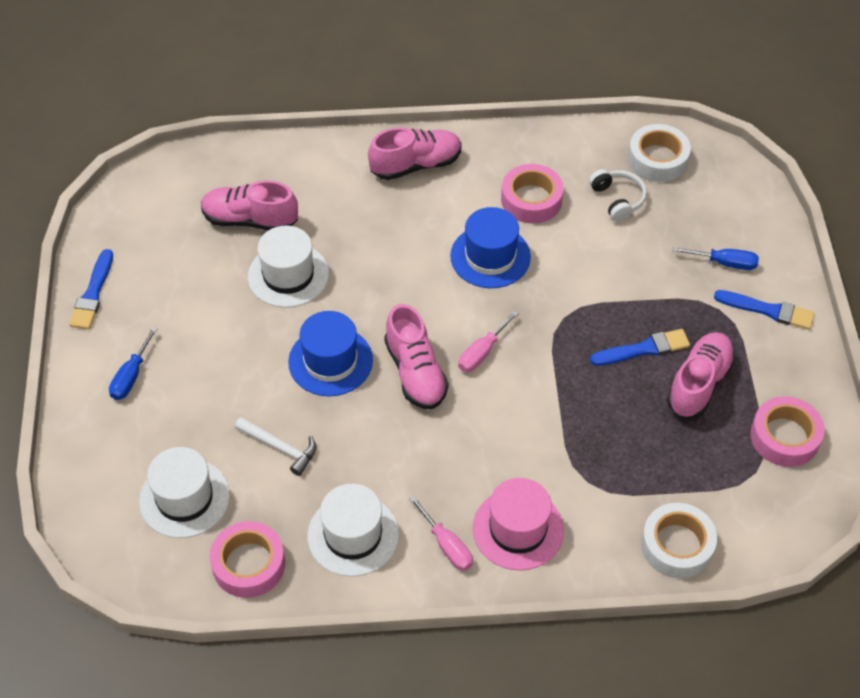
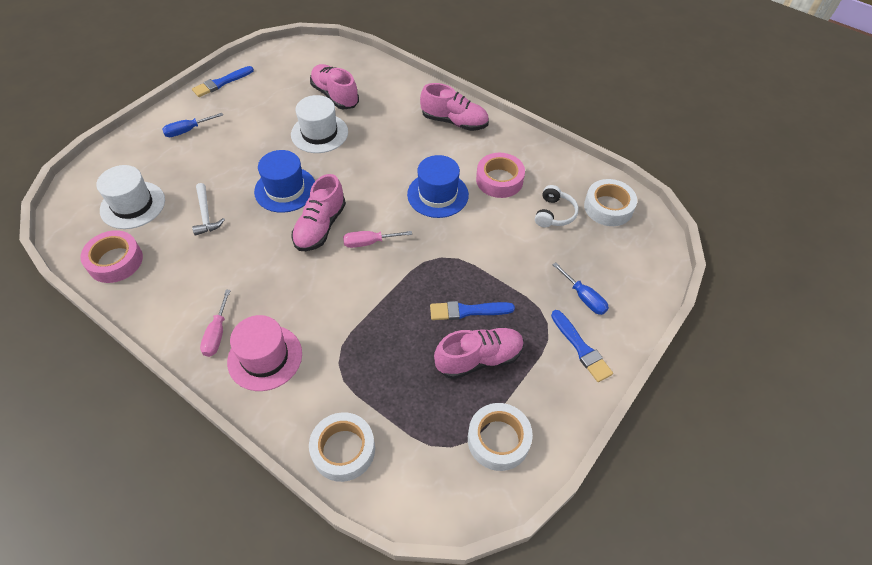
camera: 40 degrees right, 0 degrees up
(353, 535) = (180, 287): white hat -> none
(643, 349) = (467, 311): blue brush -> blue brush turned 150 degrees clockwise
(784, 437) = (498, 440): pink tape -> white tape

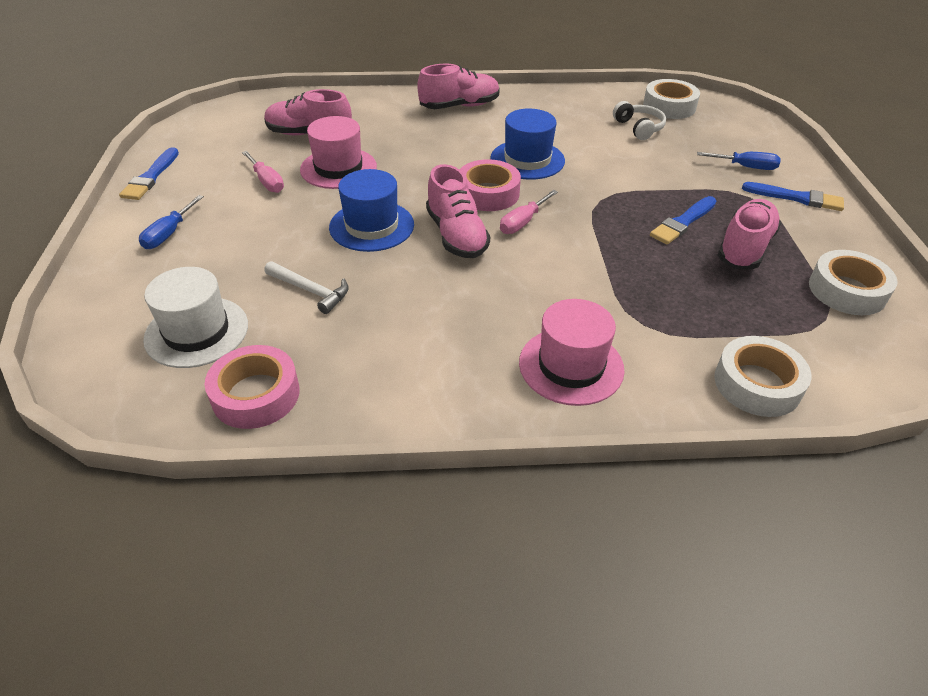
camera: 40 degrees left, 10 degrees down
(217, 334) = (490, 380): pink screwdriver -> pink screwdriver (267, 182)
(319, 133) = (338, 168): white hat -> pink hat
(499, 180) = (562, 127): pink tape -> pink tape (488, 193)

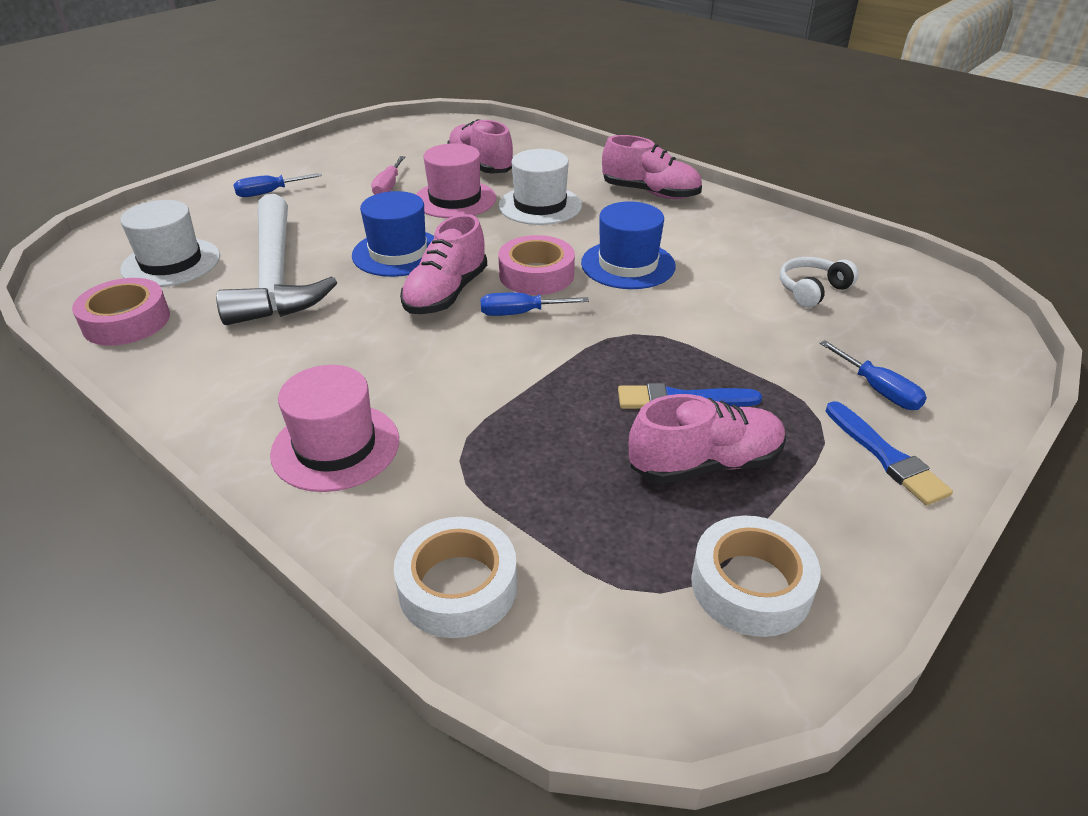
camera: 45 degrees right, 5 degrees down
(151, 177) = (325, 151): blue brush -> none
(310, 291) = (276, 275): white hammer -> white hammer, size x2.25
(406, 146) = (540, 205): none -> white hat
(522, 222) = (520, 313): pink screwdriver -> blue screwdriver
(639, 128) = (812, 290): white headphones -> white headphones turned 150 degrees counterclockwise
(669, 106) = (897, 286): white tape -> none

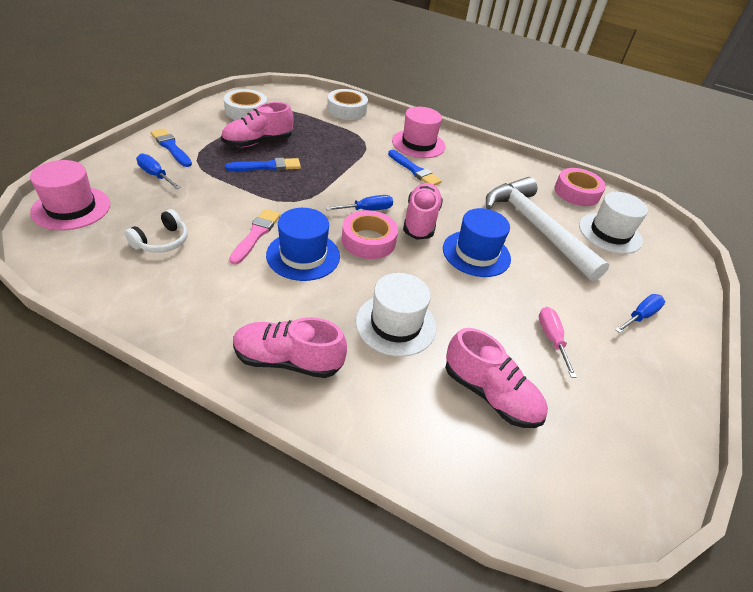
camera: 160 degrees right, 5 degrees up
(394, 379) = (414, 170): none -> blue brush
(455, 199) = (477, 325): pink hat -> pink hat (71, 208)
(690, 290) = (256, 235): none -> pink brush

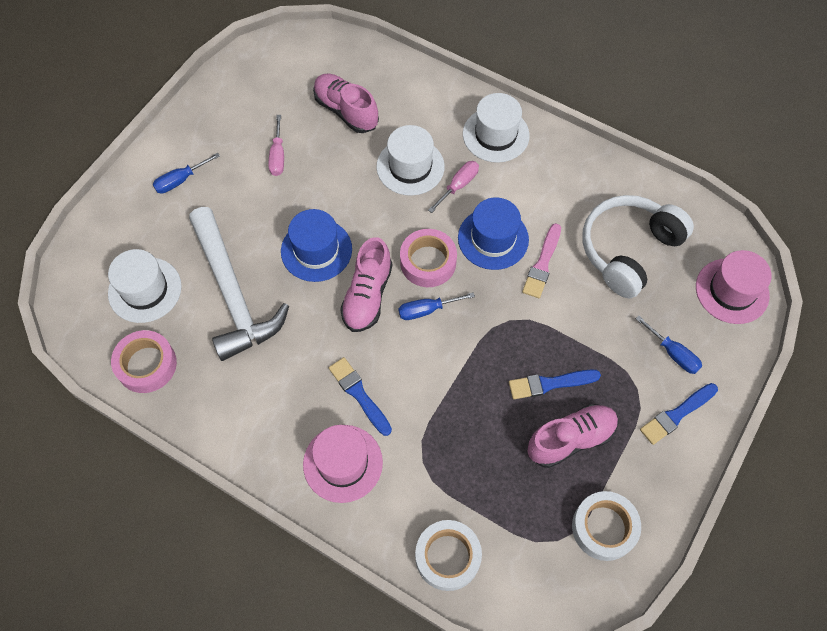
camera: 170 degrees left, 20 degrees up
(162, 241) = (628, 250): white headphones -> white headphones, size x1.99
(171, 147) = (676, 414): blue brush -> blue brush turned 90 degrees clockwise
(288, 360) = (495, 135): pink shoe -> white hat
(338, 303) = (458, 185): none -> pink screwdriver

